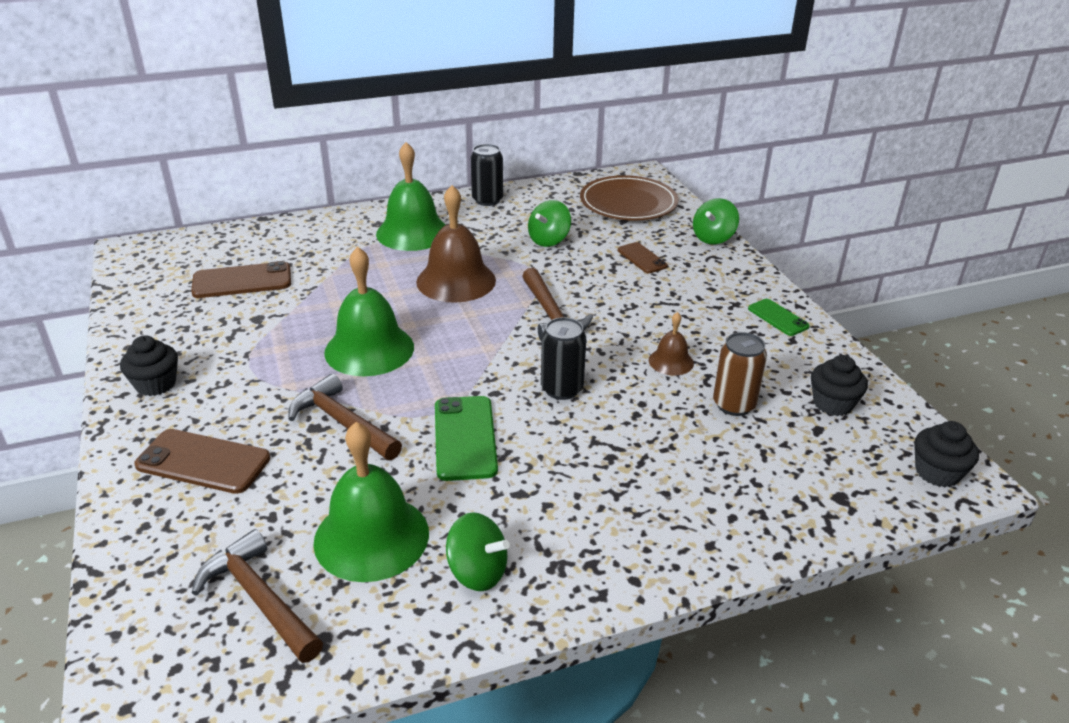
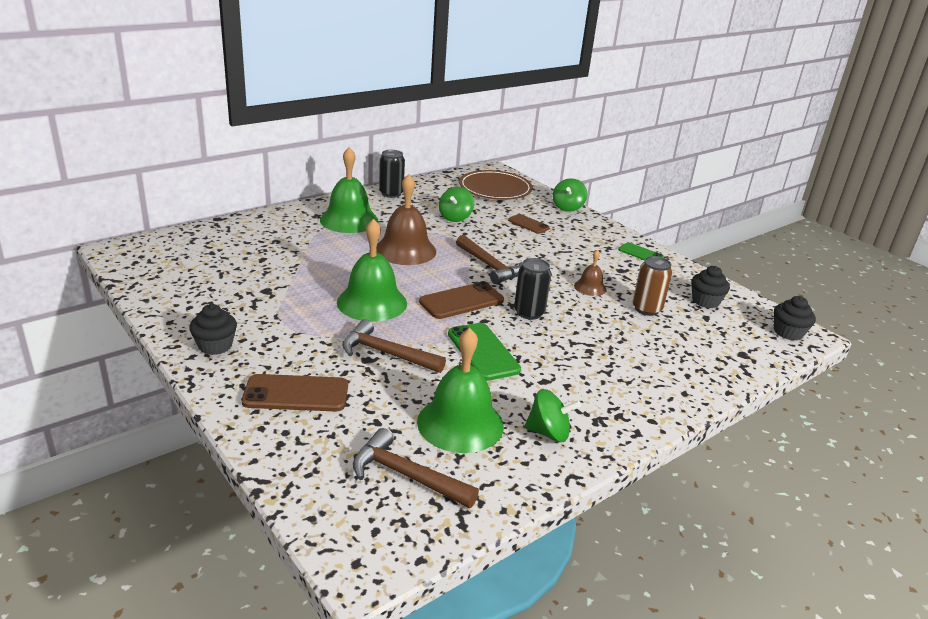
camera: 20 degrees left, 5 degrees down
(242, 281) = (234, 265): brown phone -> brown phone (461, 301)

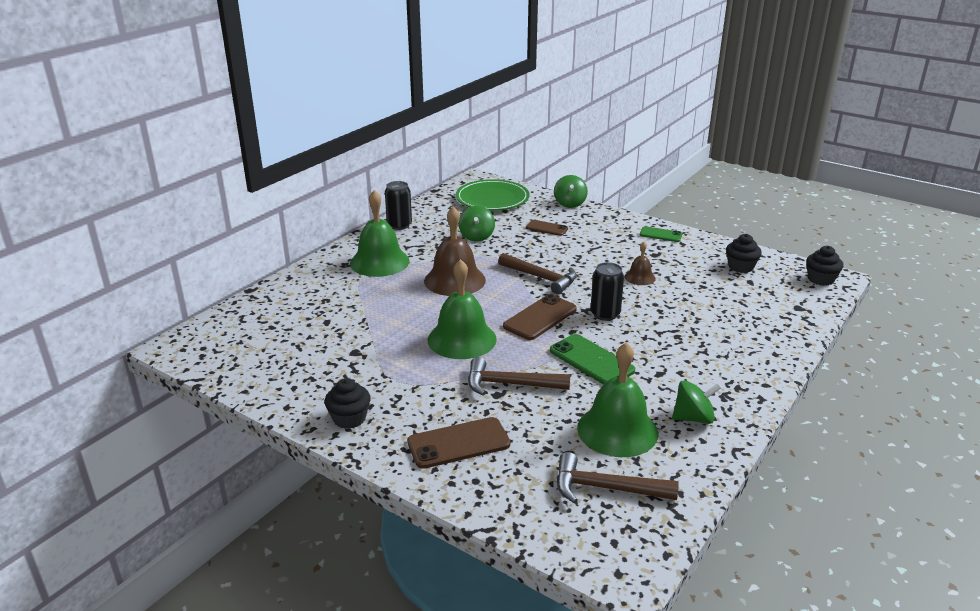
camera: 15 degrees left, 0 degrees up
(495, 188) = (492, 199): brown plate -> green plate
(646, 309) = (699, 286): brown can -> none

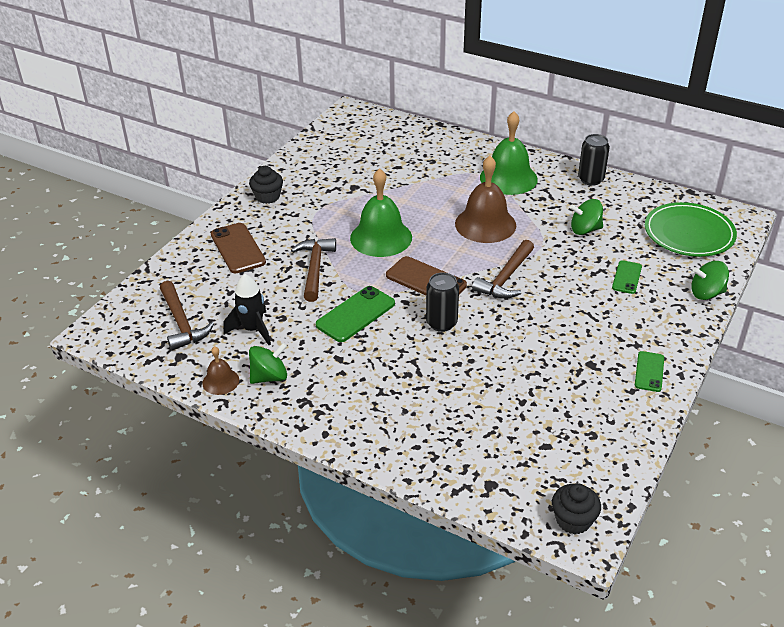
camera: 85 degrees right, 10 degrees up
(546, 228) = (626, 277): brown phone -> green phone
(605, 488) = (182, 323): brown hammer -> brown hammer turned 150 degrees clockwise
(617, 430) = (252, 330): green bell -> black rocket
(640, 277) = (528, 350): brown bell -> brown bell (220, 381)
(693, 418) = (269, 377): green spinning top -> green spinning top turned 105 degrees counterclockwise
(740, 267) = (583, 441): black cupcake -> none

